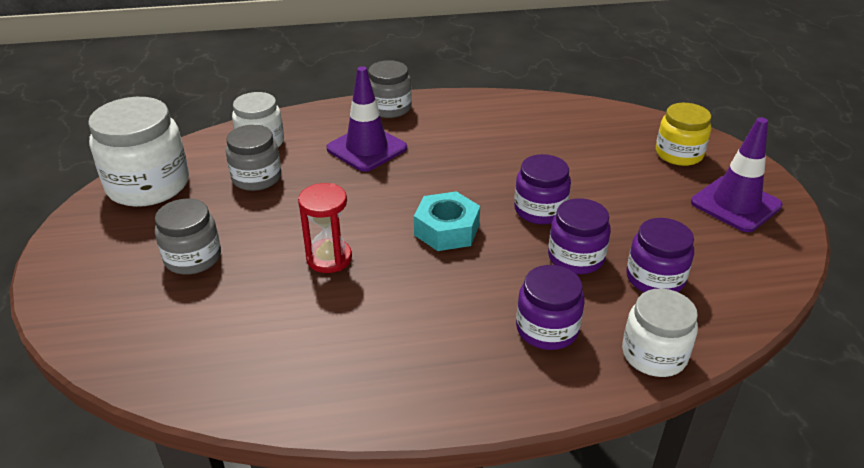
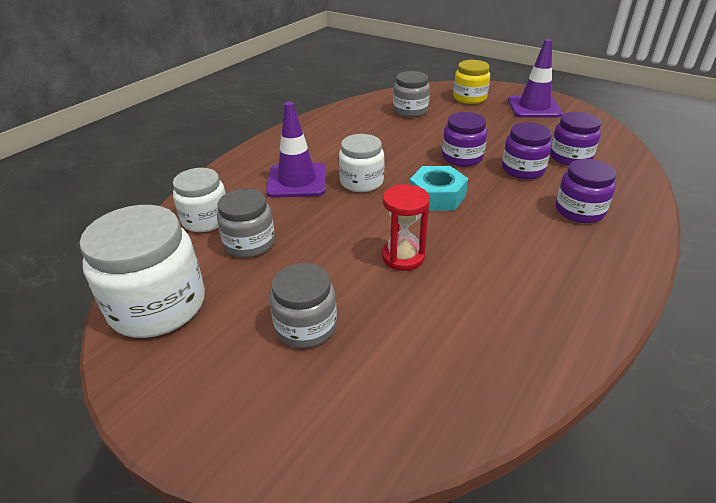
camera: 45 degrees left, 0 degrees up
(389, 108) = (265, 151): grey jar -> grey jar (410, 110)
(654, 354) = (636, 190): white jar -> white jar (361, 182)

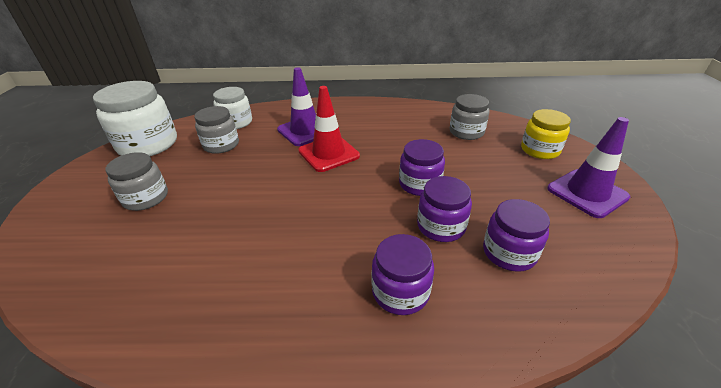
camera: 55 degrees right, 0 degrees up
(361, 182) = (328, 153): white jar -> red traffic cone
(403, 257) = (243, 208): red hourglass -> none
(437, 196) = (341, 193): turquoise nut -> none

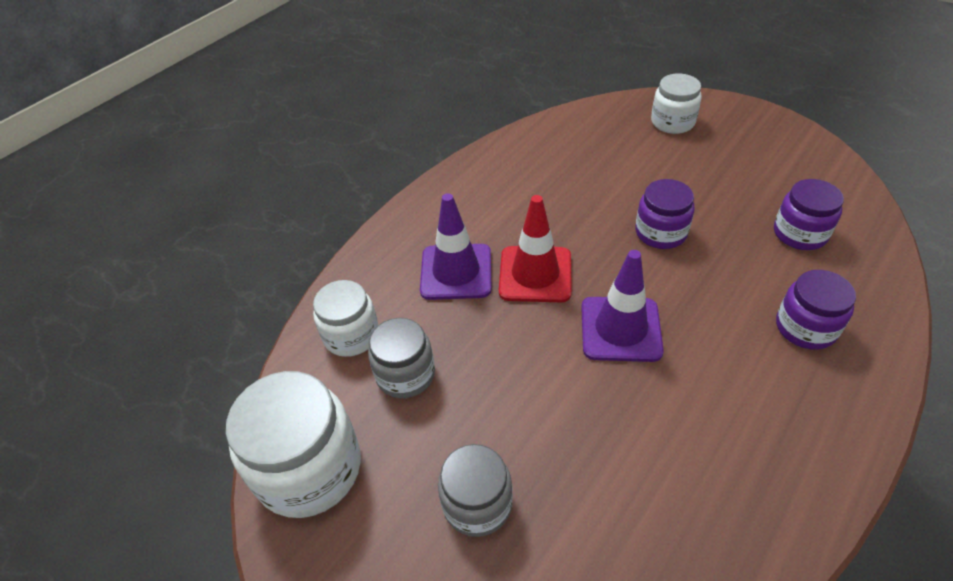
camera: 50 degrees left, 10 degrees up
(441, 226) = (737, 254): purple jar -> none
(466, 132) = (595, 146): grey jar -> none
(540, 150) = (672, 122): yellow jar -> white jar
(587, 193) = (757, 140): purple traffic cone -> purple traffic cone (620, 329)

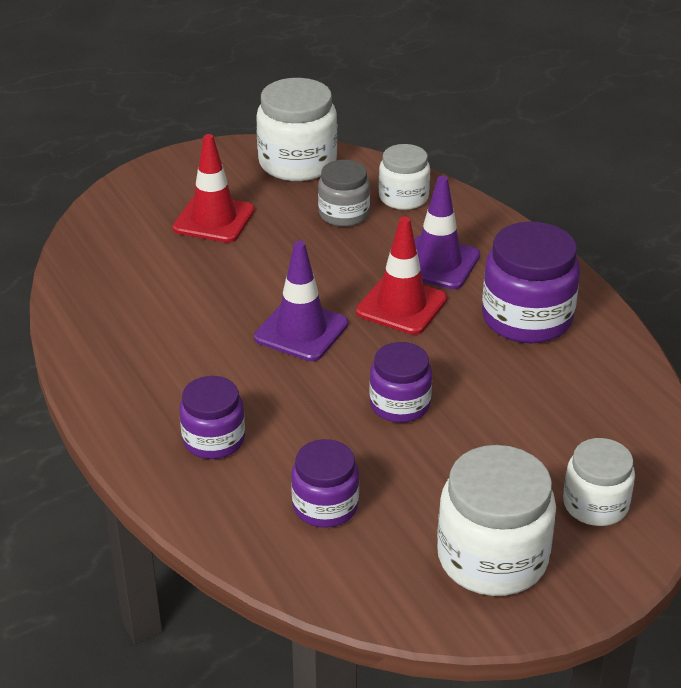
camera: 110 degrees right, 10 degrees down
(477, 504) = (214, 219): grey jar -> red traffic cone
(502, 198) = (527, 318): none -> purple jar
(759, 148) = (492, 557): none -> white jar

